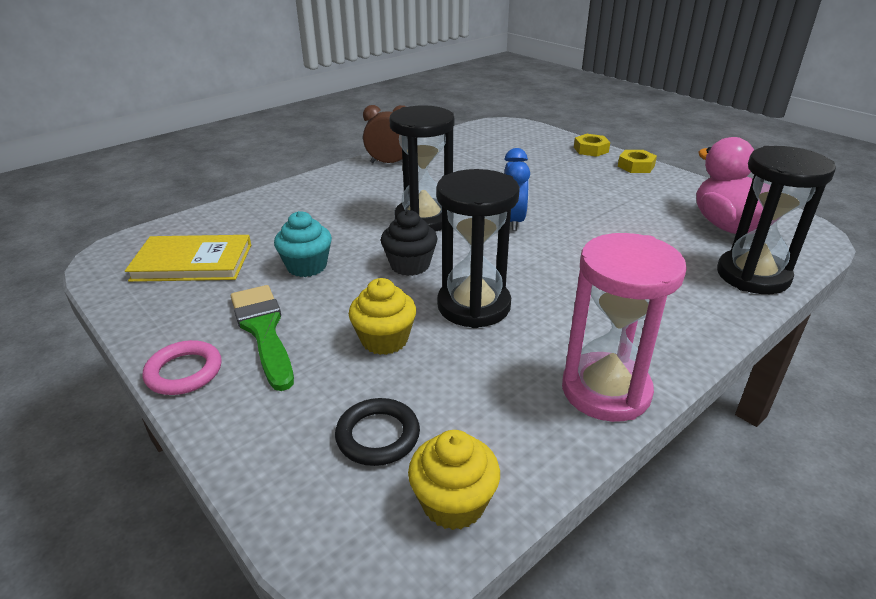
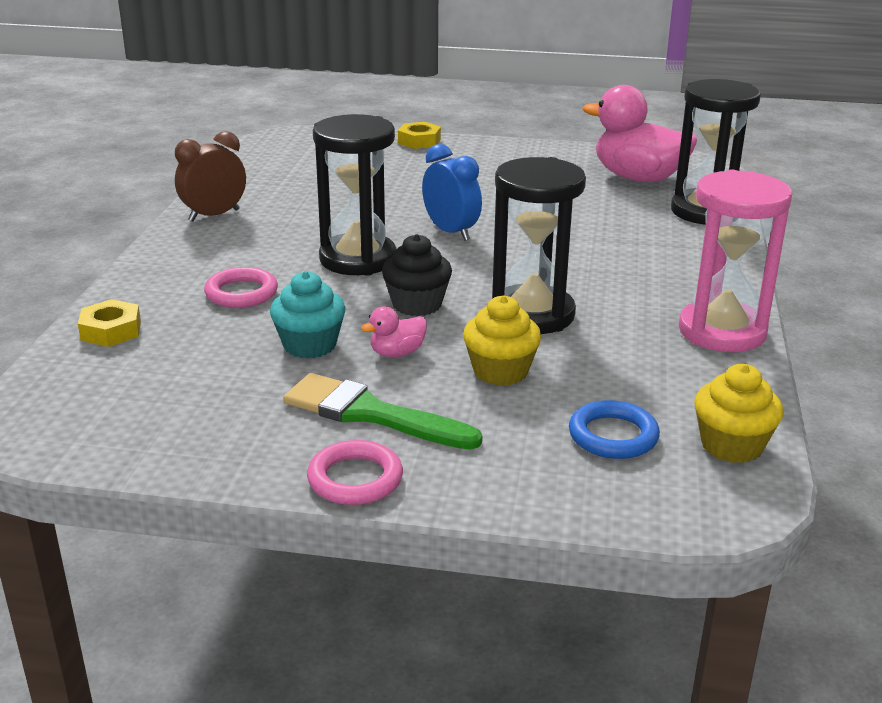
camera: 40 degrees left, 5 degrees down
(192, 262) = (161, 393): yellow book -> none
(326, 217) = (241, 293): none -> pink ring
(344, 294) = (397, 353): none -> pink duck
(378, 436) = (613, 436): black ring -> blue ring
(636, 166) = (487, 146): yellow nut -> yellow nut (111, 330)

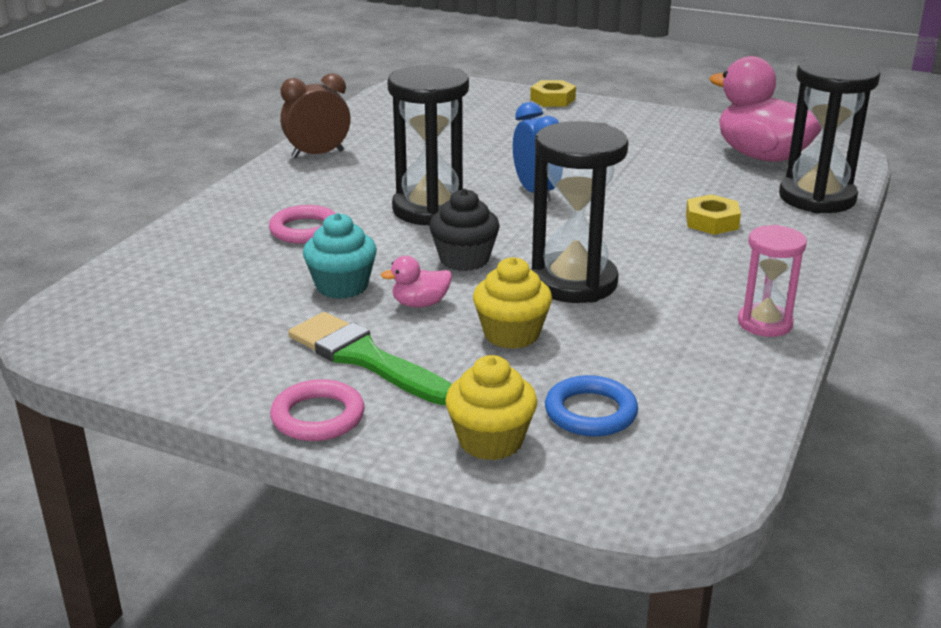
camera: 15 degrees right, 0 degrees up
(111, 330) = (171, 251): yellow nut -> yellow nut (711, 222)
(722, 331) = (764, 323): pink hourglass -> pink hourglass, size x0.58
(731, 445) = (710, 440): yellow cupcake -> yellow cupcake (490, 441)

